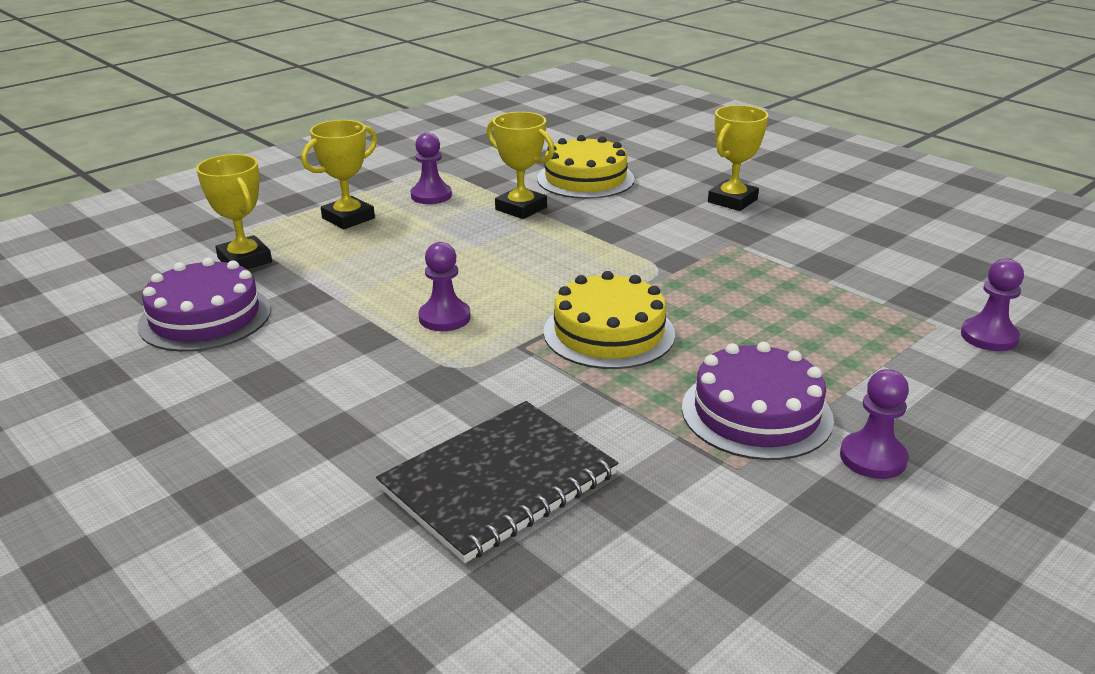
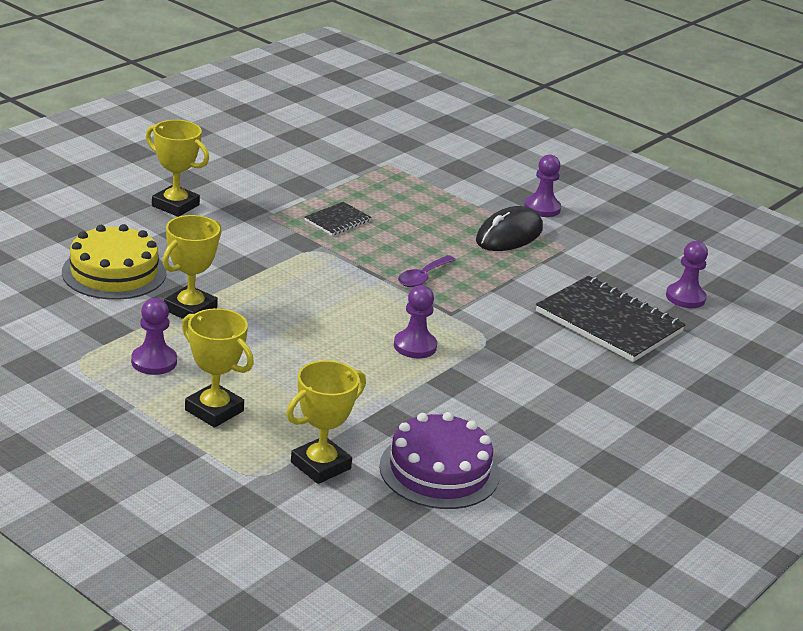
camera: 100 degrees left, 0 degrees up
(609, 333) = (423, 277): yellow cake -> purple spoon
(740, 283) = (337, 220): none -> black notebook
(756, 413) = (509, 235): purple cake -> black mouse
(989, 337) = (399, 151): purple pawn -> purple pawn (685, 297)

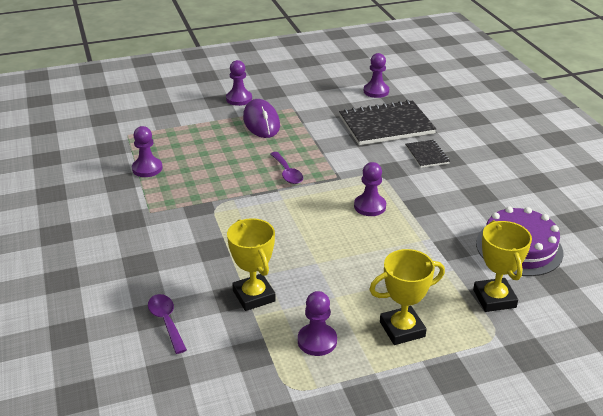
camera: 55 degrees left, 5 degrees up
(114, 272) = (166, 321): yellow cake -> purple spoon
(175, 205) = (90, 253): yellow trophy -> none
(337, 220) = (184, 182): black notebook -> black notebook (427, 155)
(339, 193) = (147, 168): none -> purple pawn
(509, 235) = (261, 122): black mouse -> purple mouse

